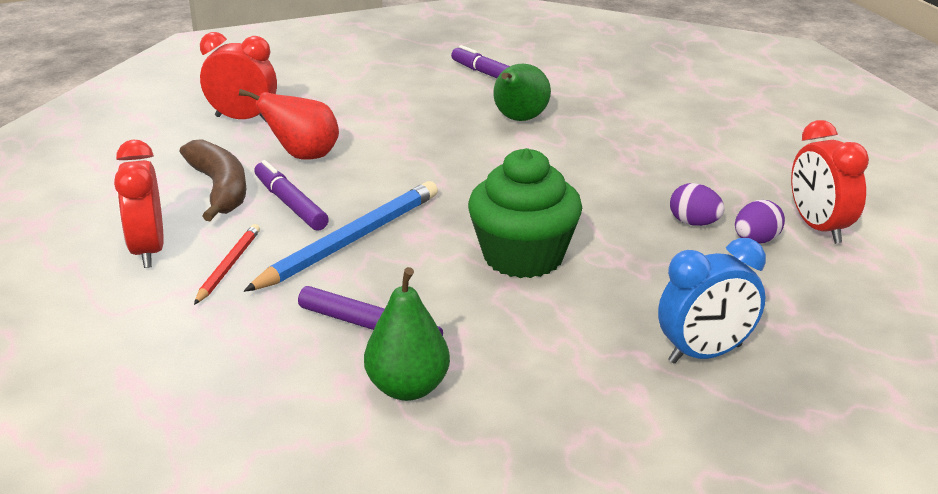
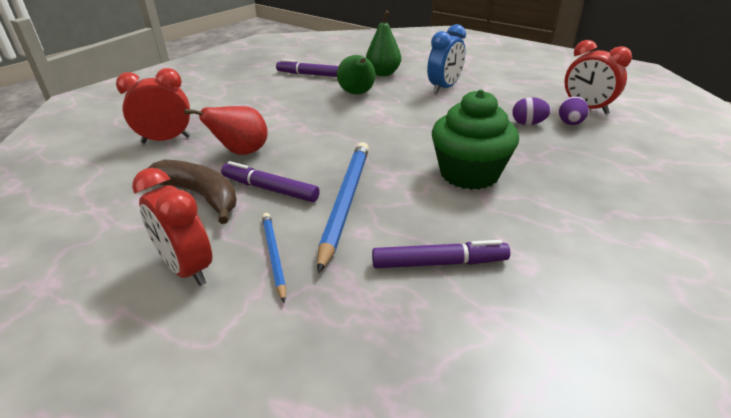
camera: 30 degrees left, 5 degrees up
(228, 266) = (274, 256): red pencil -> blue pencil
(407, 388) = (528, 303): green pear -> green pear (383, 73)
(705, 354) = (647, 197): blue clock -> blue clock (444, 88)

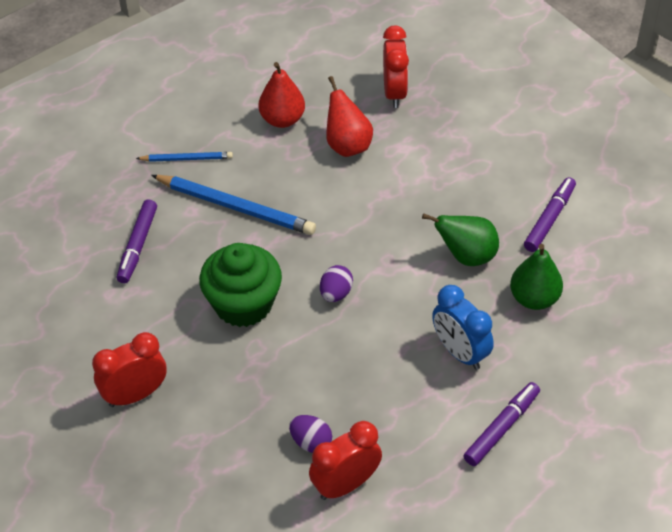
camera: 105 degrees right, 15 degrees up
(187, 269) = (193, 116): red clock -> red clock (135, 395)
(200, 195) = (282, 119): brown banana -> red pear
(270, 189) = (274, 162): purple marker -> purple marker (501, 428)
(528, 124) = (326, 399): purple egg -> purple egg (336, 293)

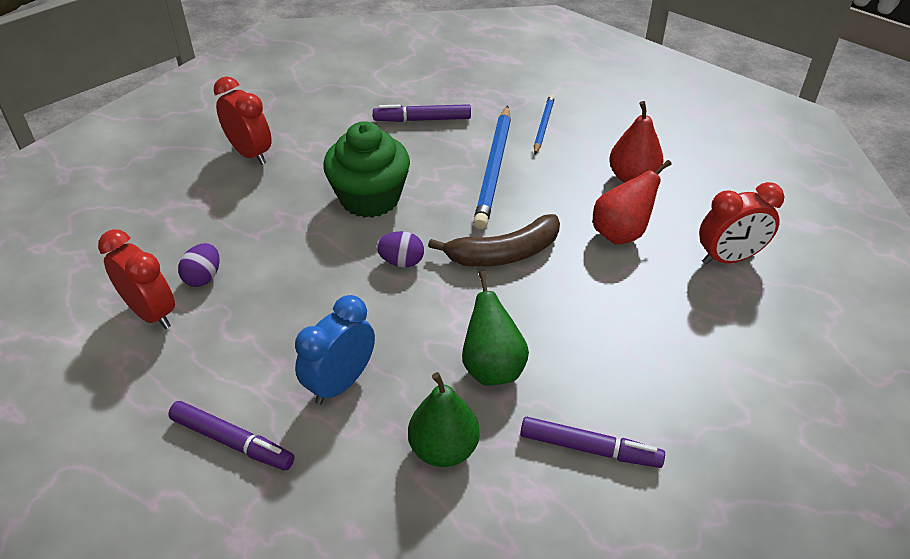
camera: 75 degrees right, 5 degrees down
(186, 159) = (543, 126): blue pencil -> blue pencil turned 150 degrees counterclockwise
(347, 224) = (503, 253): none -> brown banana

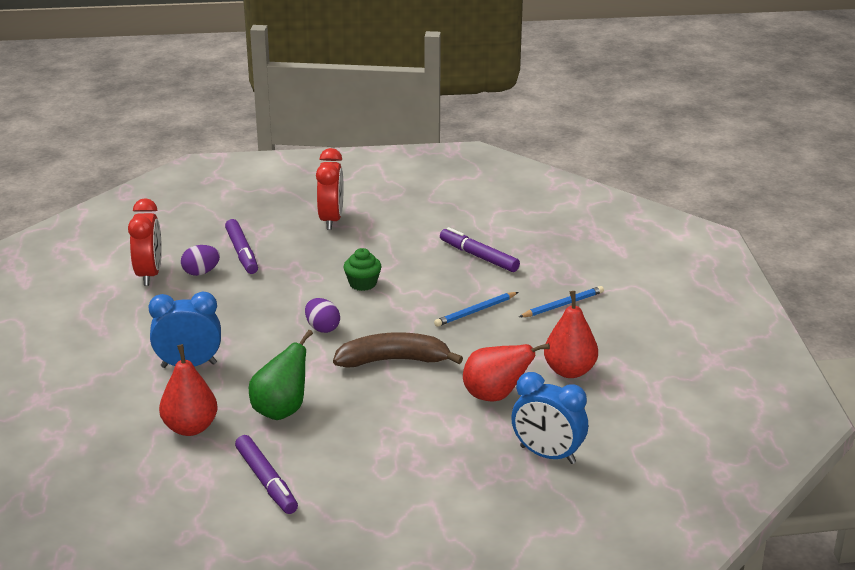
camera: 45 degrees right, 15 degrees down
(232, 441) = (98, 356): purple marker -> purple marker (242, 253)
(370, 198) = (362, 284): green cupcake -> green cupcake, size x0.49
(444, 449) = (190, 428): green pear -> red pear
(494, 169) = (475, 311): blue pencil -> blue pencil, size x0.55
(503, 253) = (393, 360): brown banana -> brown banana turned 150 degrees clockwise
(729, 258) = (547, 455): red clock -> blue clock

